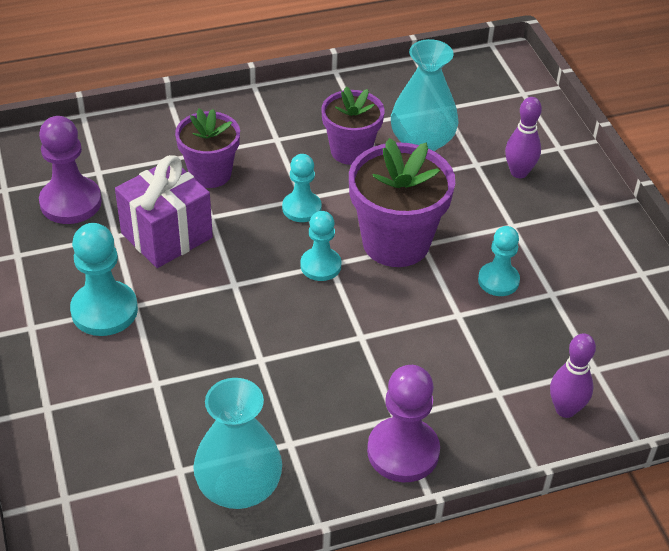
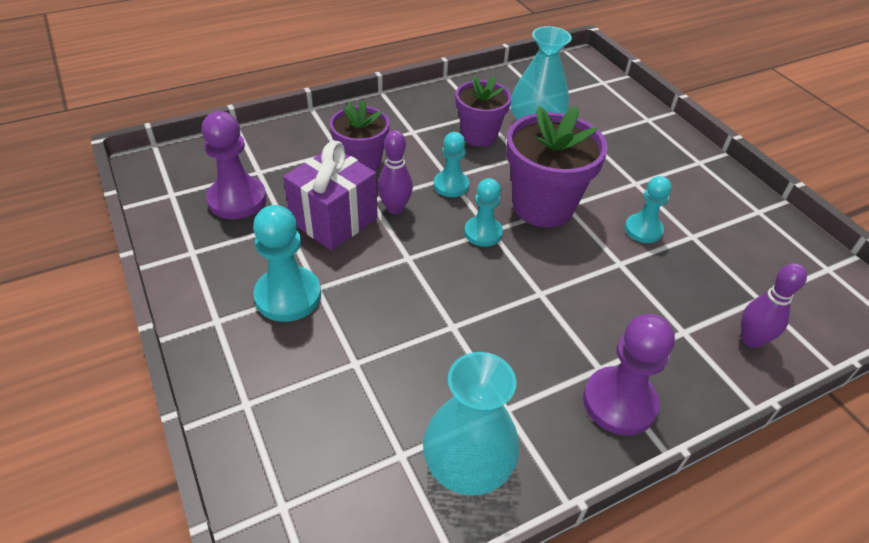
camera: 10 degrees left, 0 degrees up
(519, 172) = (624, 140): purple bowling pin -> purple bowling pin (395, 208)

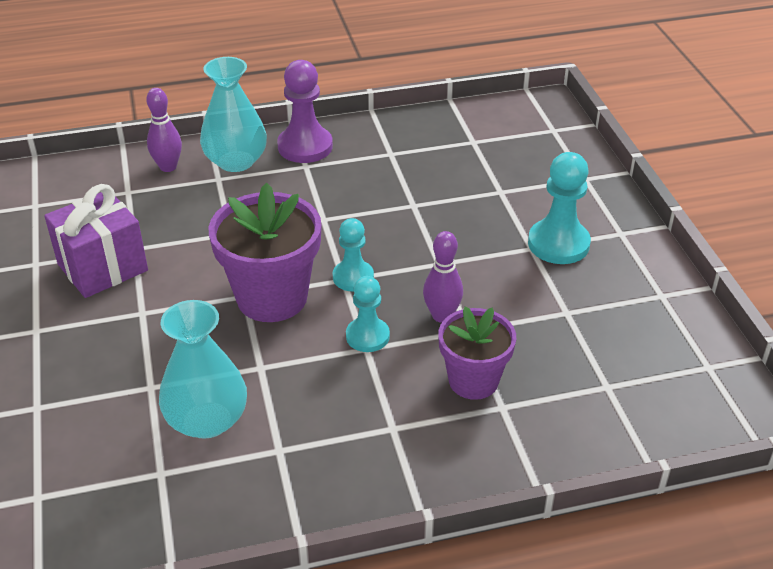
camera: 165 degrees left, 5 degrees down
(237, 199) = (626, 349): purple pawn -> none
(334, 220) = (512, 310): purple gift -> purple gift (102, 267)
(468, 464) = (429, 132): turquoise vase -> turquoise vase (236, 161)
(479, 135) = (300, 408): purple flower pot -> none
(643, 230) = (180, 260): turquoise pawn -> none

